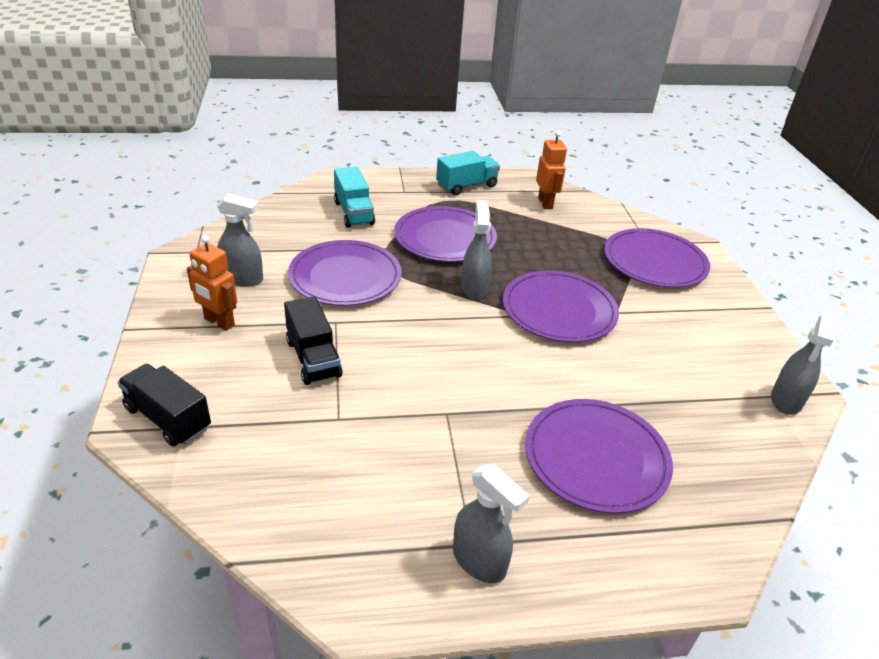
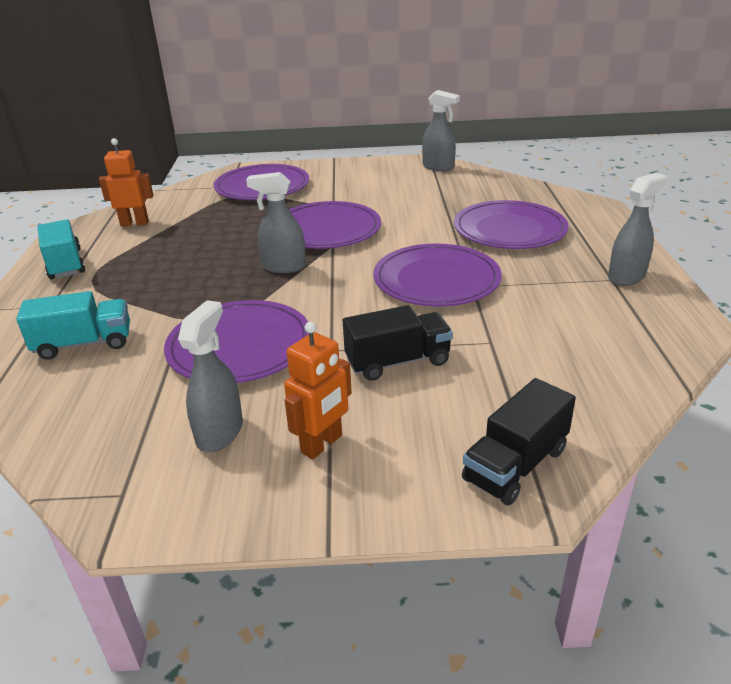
camera: 80 degrees left, 5 degrees down
(445, 238) = (179, 280): purple plate -> purple plate (436, 279)

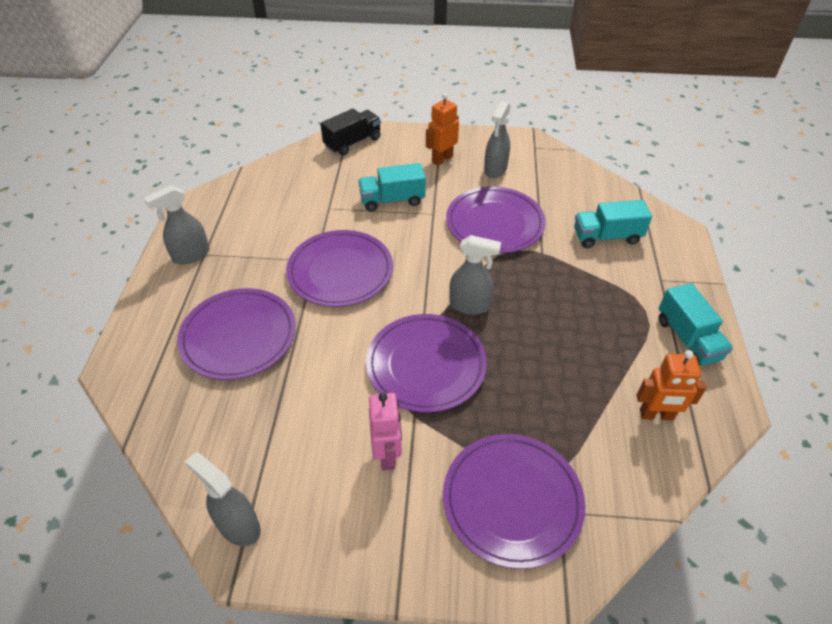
camera: 175 degrees left, 15 degrees up
(350, 193) = (387, 455): none -> pink robot
(397, 362) = (392, 200): black truck -> turquoise truck

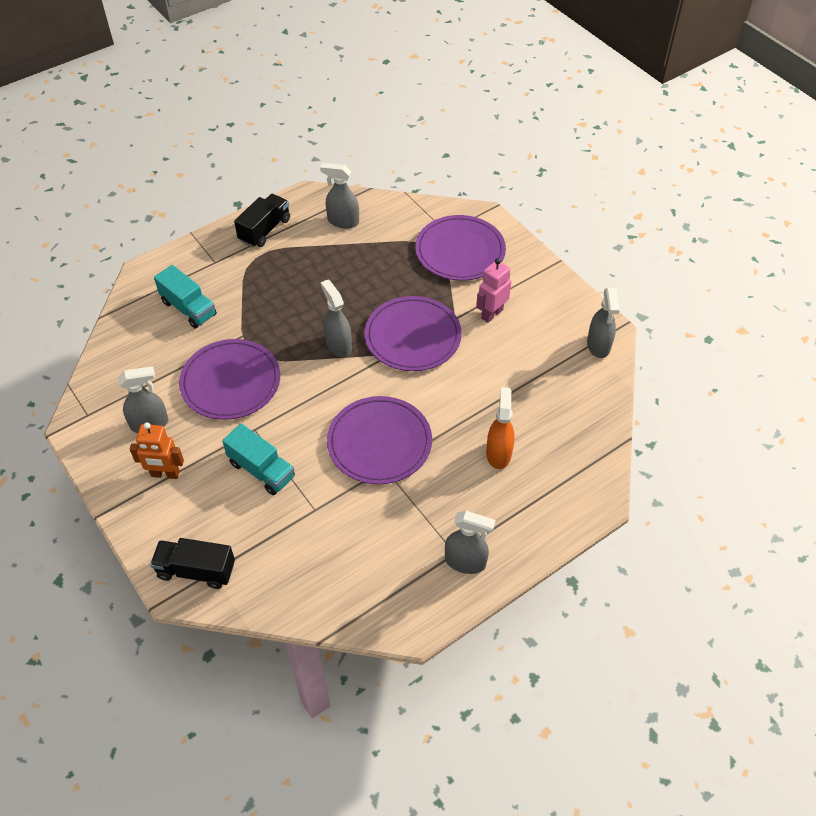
camera: 130 degrees left, 5 degrees up
(238, 336) = (498, 453): purple plate -> orange spray bottle
(656, 415) = (343, 221): orange robot -> grey spray bottle
(687, 339) = (265, 230): turquoise truck -> black truck

